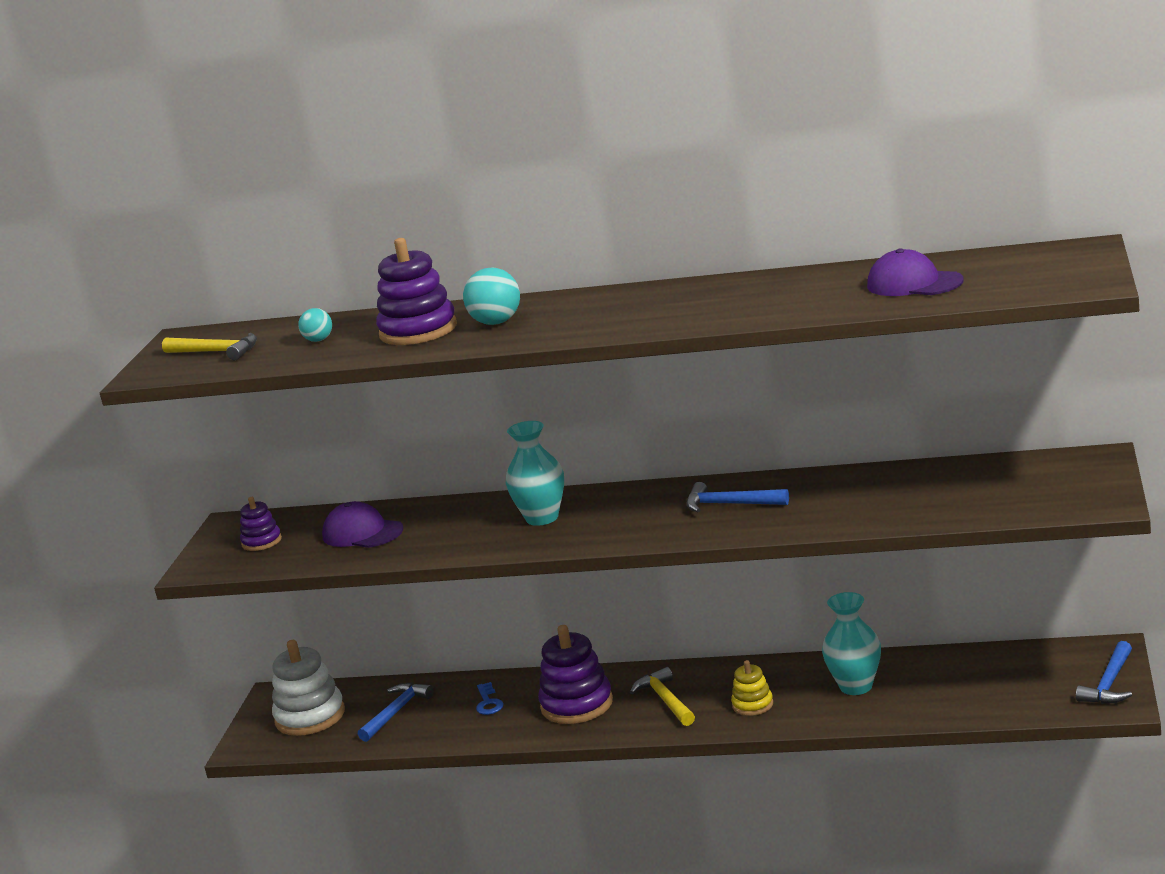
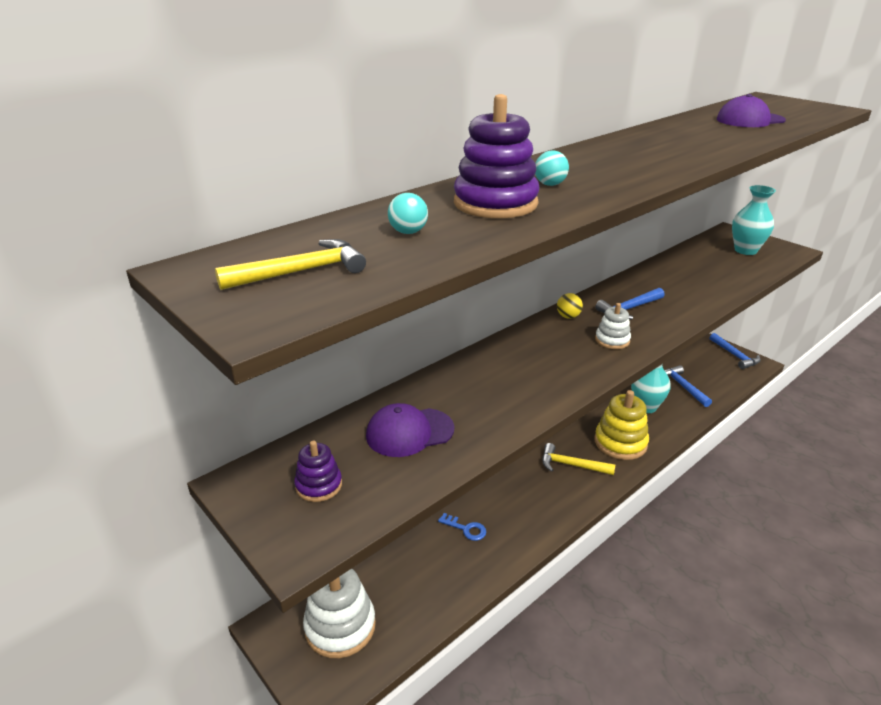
camera: 55 degrees left, 10 degrees up
(396, 712) = (410, 577): blue hammer -> blue hammer (683, 387)
(496, 322) = (550, 184): turquoise ball -> turquoise ball, size x0.60
(542, 518) = (532, 361): turquoise vase -> turquoise vase (745, 250)
(577, 704) = (526, 497): purple stacking toy -> none
(643, 525) = (612, 340): none -> white stacking toy
(659, 492) = (568, 316): none -> yellow ball
(752, 705) = (620, 443): yellow stacking toy -> yellow stacking toy, size x1.83

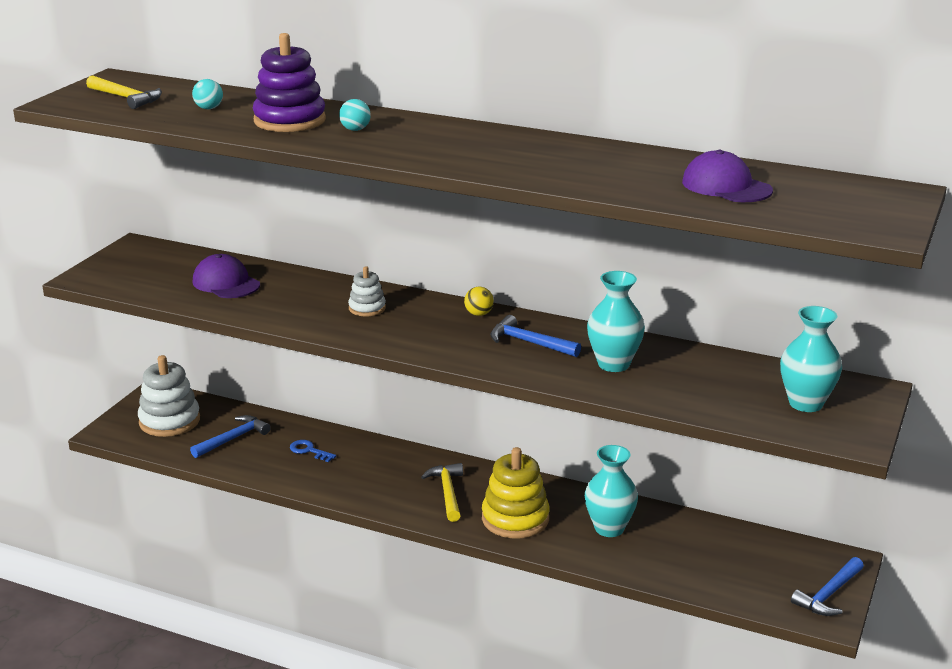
camera: 65 degrees right, 5 degrees down
(319, 485) = (147, 268): purple stacking toy -> none
(466, 529) = (309, 451): blue key -> blue key turned 120 degrees clockwise
(612, 340) = (447, 341): white stacking toy -> white stacking toy (367, 308)
(675, 289) = (613, 364): none -> turquoise vase
(683, 387) = (687, 553): blue hammer -> blue hammer (233, 439)

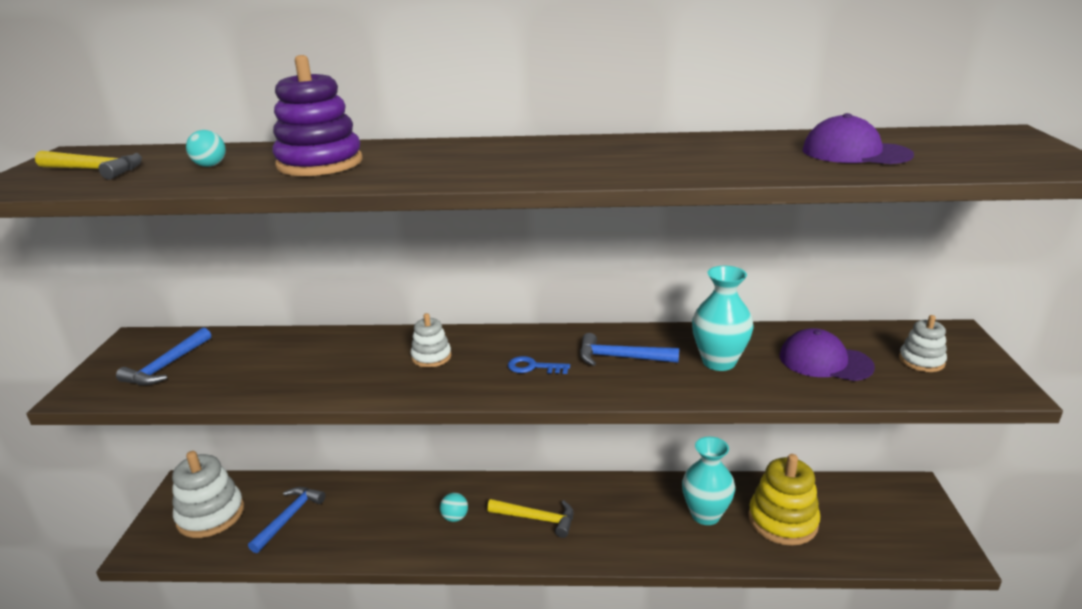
camera: 20 degrees left, 0 degrees up
(226, 283) = (259, 362): purple cap -> purple cap (825, 361)
(309, 451) = (375, 509): blue key -> blue key (533, 367)
(355, 129) = (405, 161): turquoise ball -> turquoise ball (455, 517)
(448, 492) = (537, 519): yellow hammer -> yellow hammer turned 135 degrees clockwise
(478, 314) = (548, 338): yellow ball -> none
(515, 519) = (617, 530): yellow stacking toy -> yellow stacking toy (782, 521)
(805, 403) = (921, 361): turquoise vase -> white stacking toy
(828, 594) = (932, 528): blue hammer -> blue hammer (167, 366)

